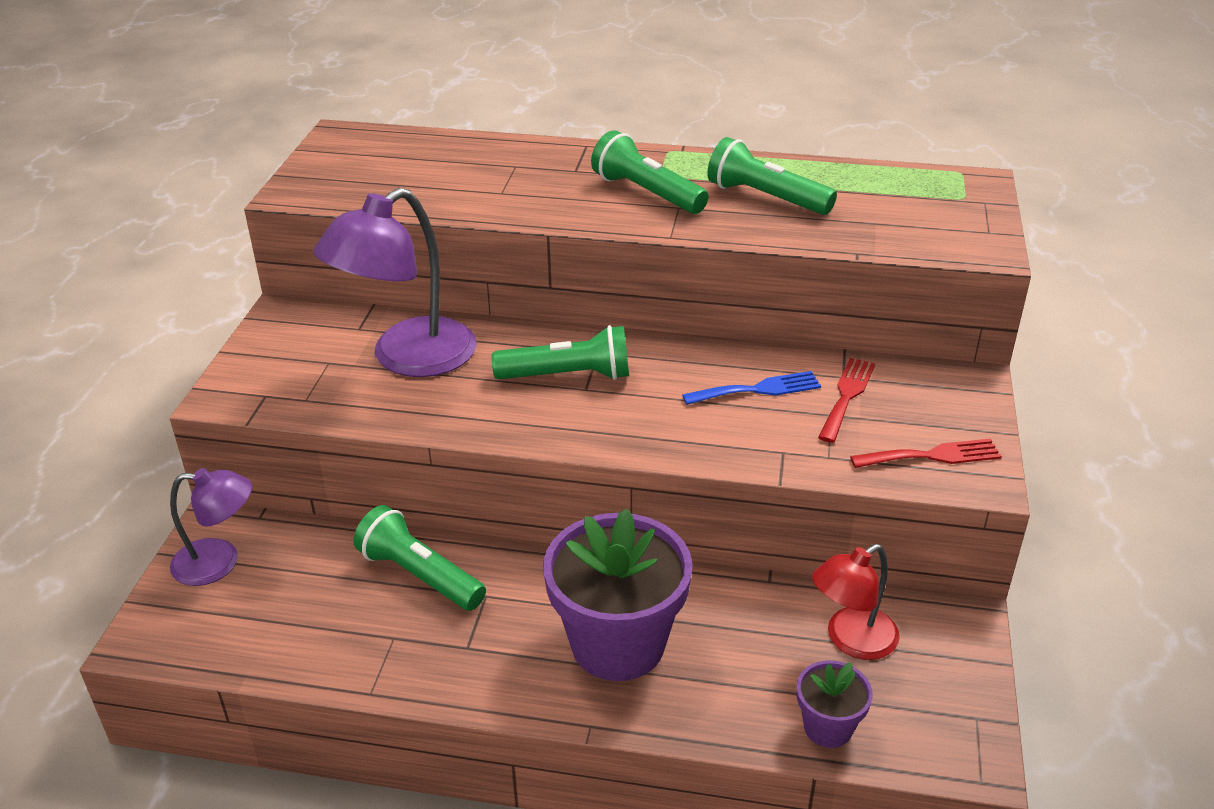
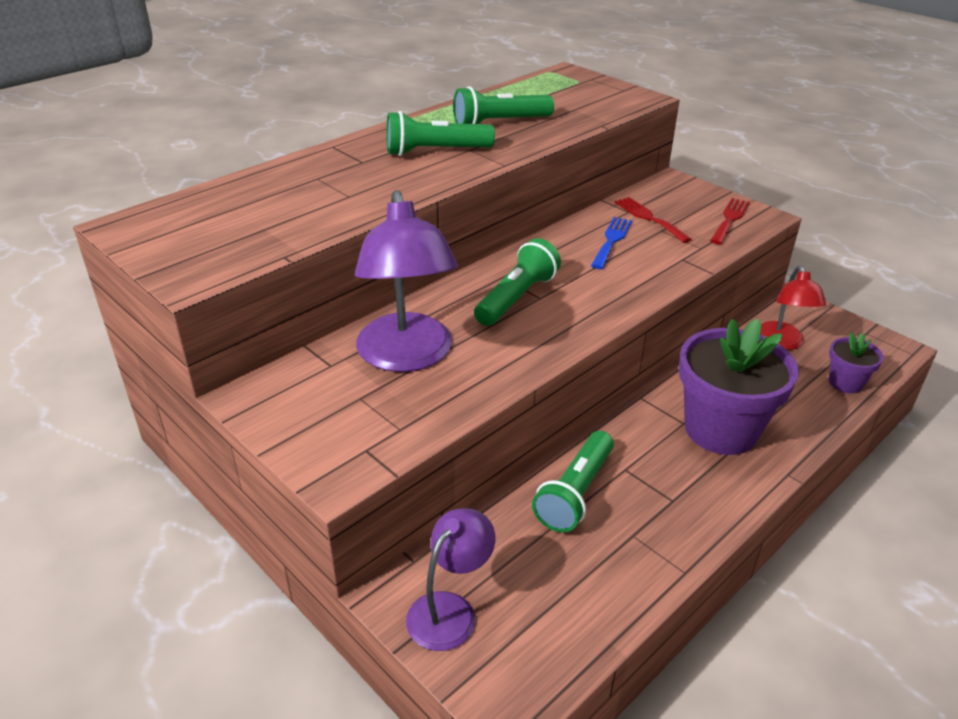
camera: 55 degrees left, 0 degrees up
(419, 575) = (575, 493): green flashlight -> green flashlight turned 45 degrees counterclockwise

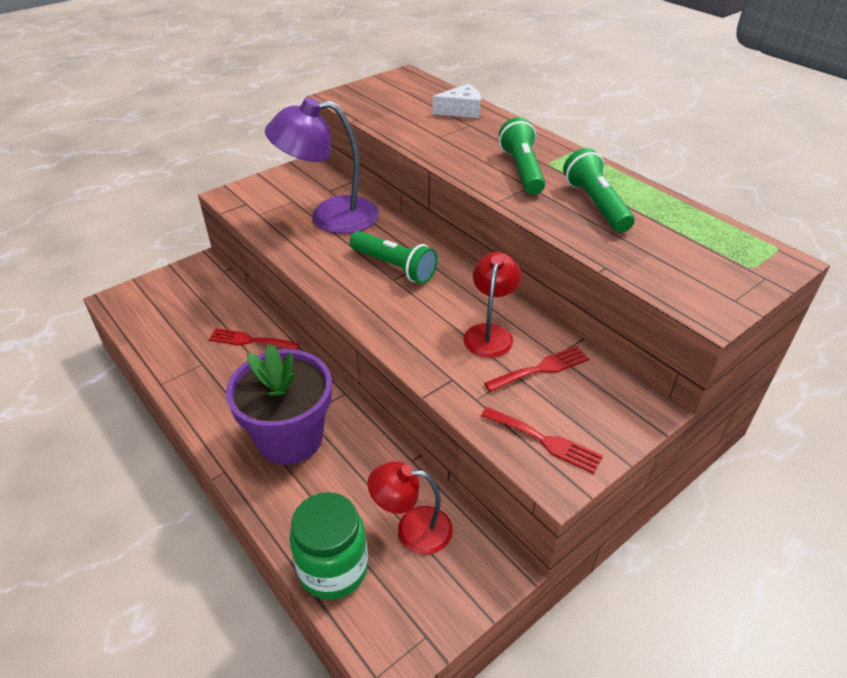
camera: 95 degrees right, 5 degrees up
(273, 183) = (461, 110): none -> white cheese
(450, 610) = (183, 282): purple lamp -> none
(575, 493) = (250, 340): green flashlight -> red fork
(611, 240) = (490, 333): blue fork -> red lamp
(845, 383) = (333, 568): purple flower pot -> green jar

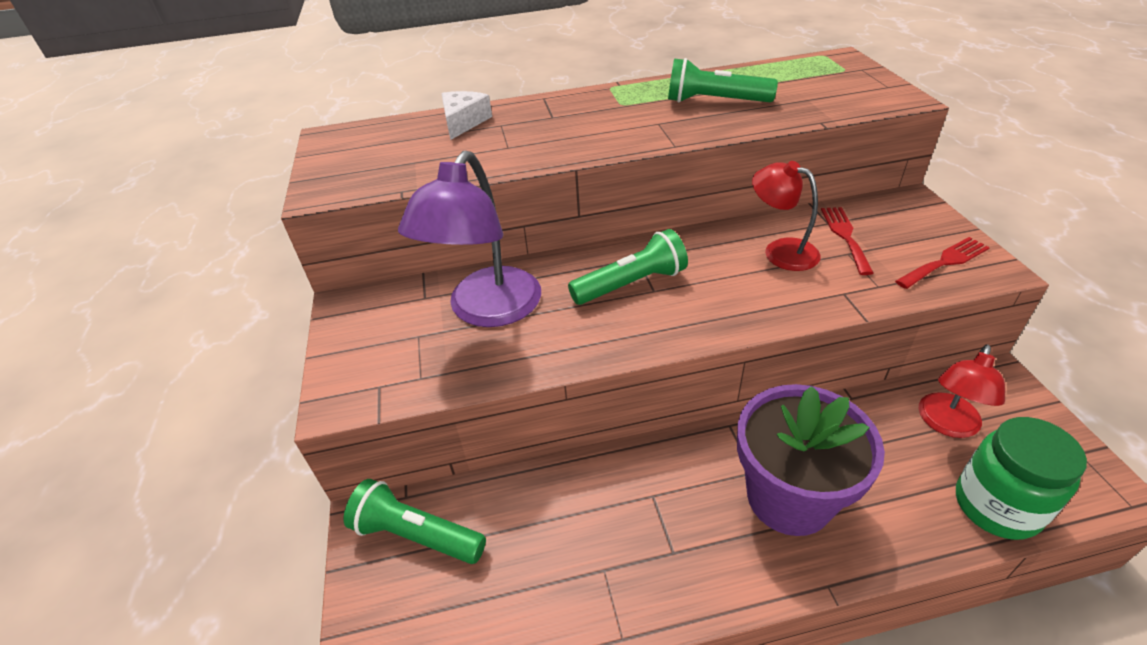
camera: 60 degrees left, 0 degrees up
(250, 340) = (585, 498): red fork -> none
(522, 170) = (624, 119): green flashlight -> green flashlight (416, 535)

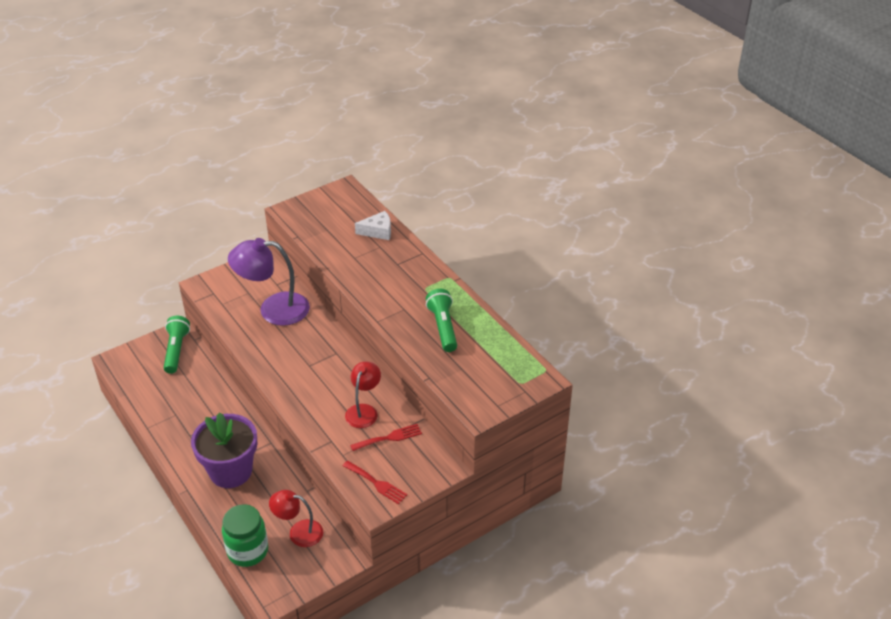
camera: 65 degrees right, 0 degrees up
(631, 284) = (312, 356): green flashlight -> none

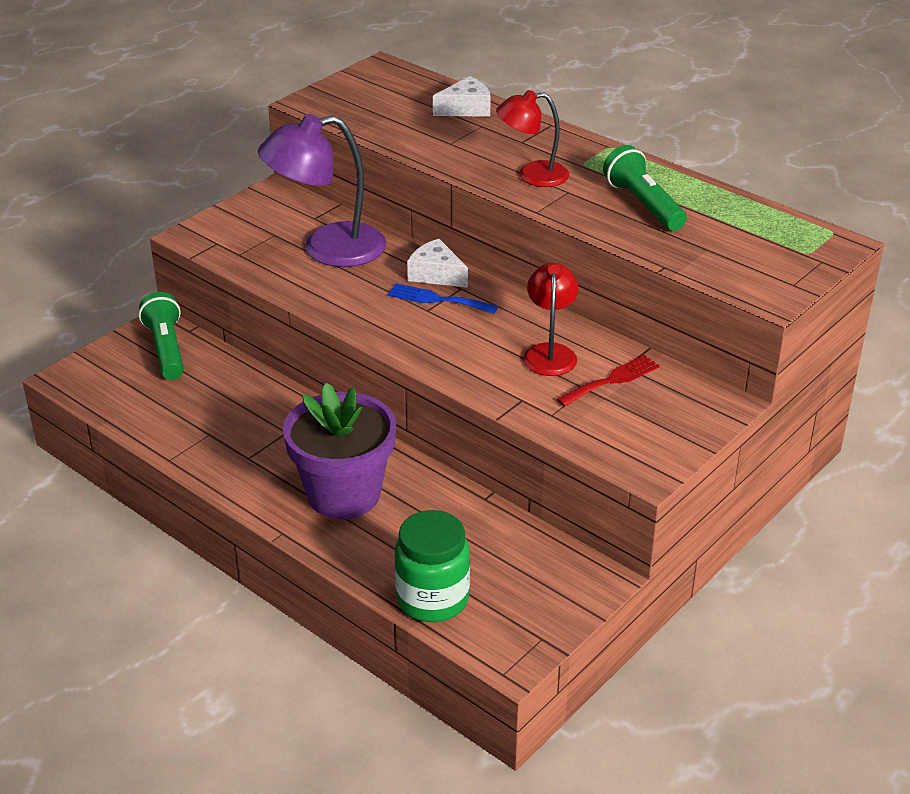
camera: 15 degrees left, 5 degrees down
(299, 532) = (503, 557): red lamp -> red lamp (532, 175)
(318, 359) = (437, 299): none -> blue fork
(326, 340) = (436, 274): none -> white cheese
(376, 483) = (629, 442): red fork -> none

